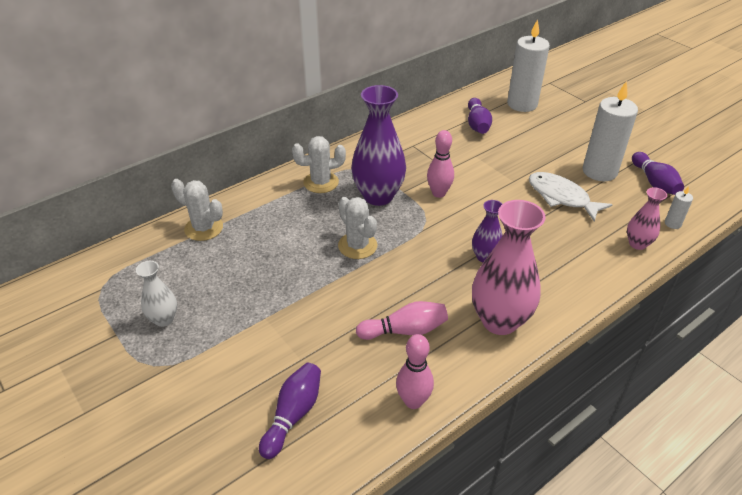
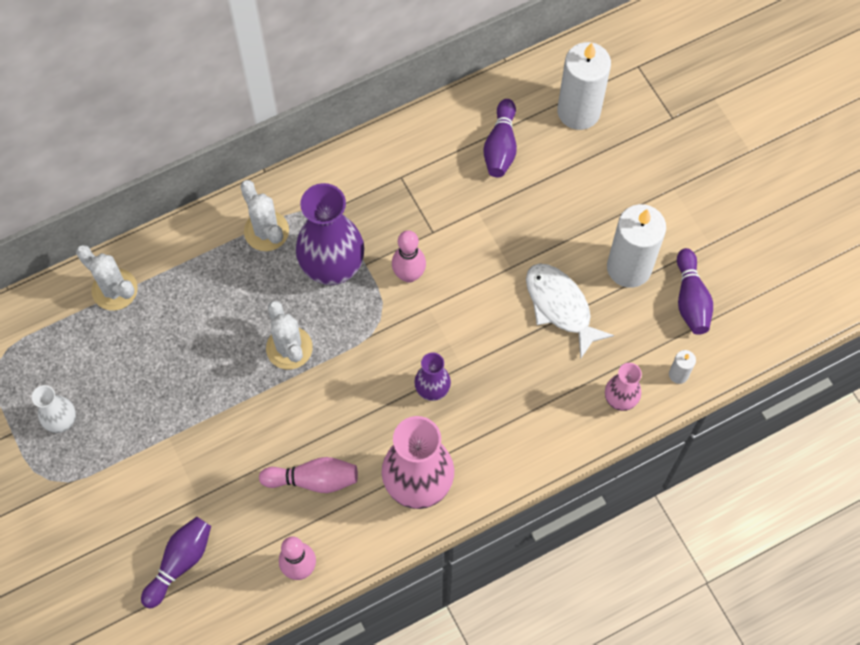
camera: 10 degrees right, 25 degrees up
(321, 182) = (266, 231): white cactus -> white cactus turned 60 degrees clockwise

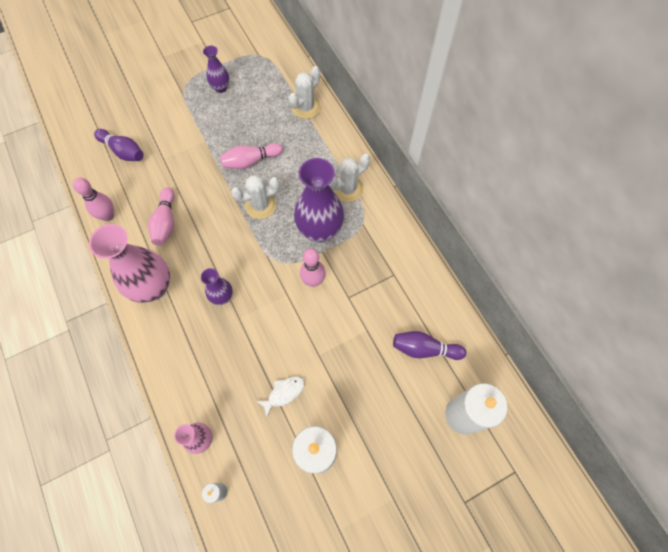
camera: 90 degrees right, 0 degrees up
(62, 421) = (221, 88): white vase -> purple vase
(211, 366) = (250, 161): none -> pink bowling pin
(560, 307) = (284, 393): white fish -> white fish, size x0.59
(690, 299) = (286, 508): purple bowling pin -> none

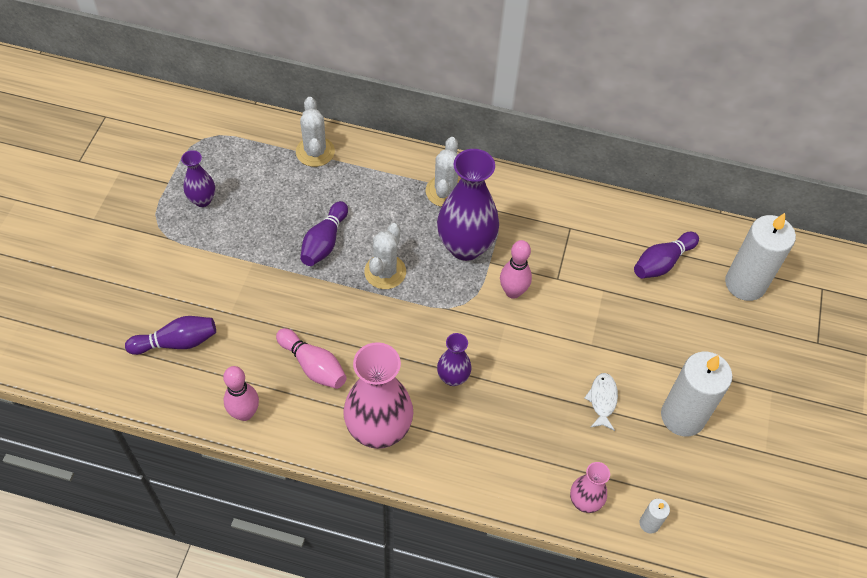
camera: 50 degrees left, 10 degrees down
(250, 161) = (324, 242): pink bowling pin -> purple bowling pin

